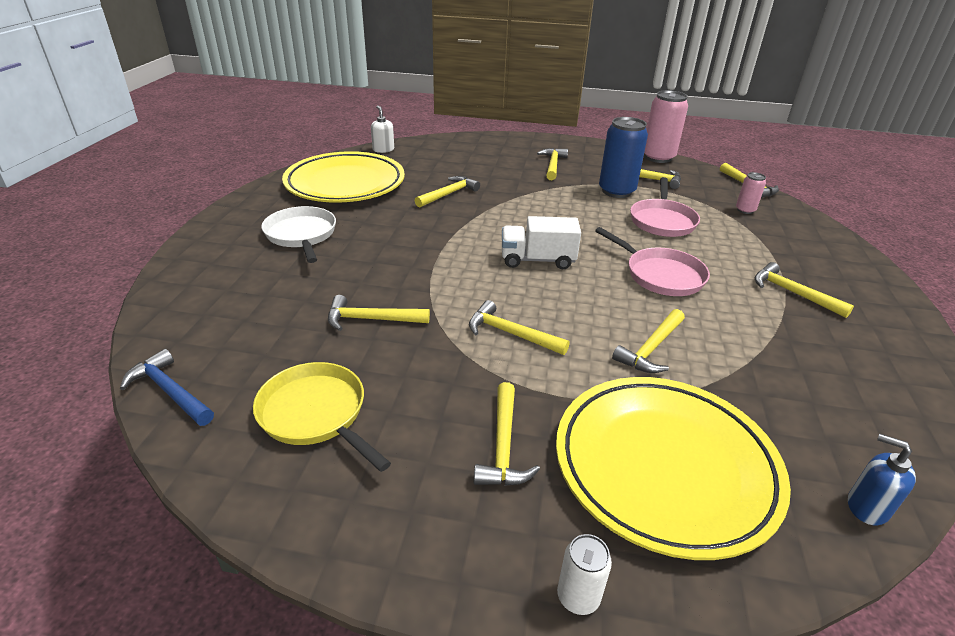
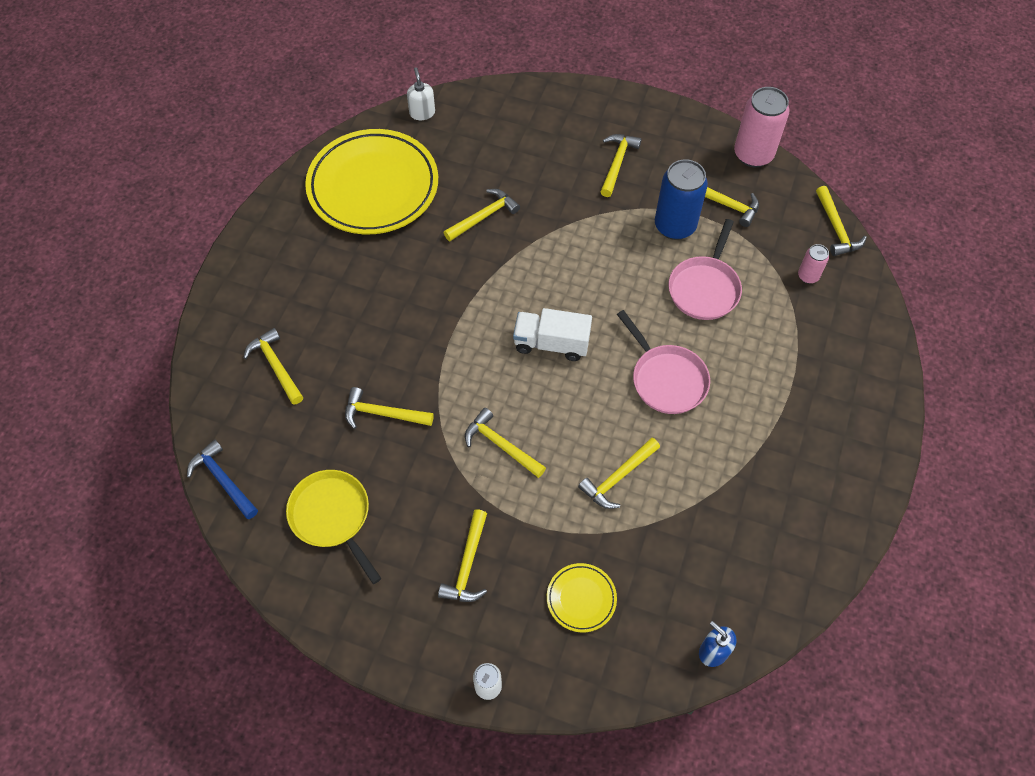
camera: 10 degrees right, 25 degrees up
(301, 235) = (325, 280): white pan -> none
(664, 467) = (581, 599): yellow plate -> yellow plate, size x0.43
(792, 293) = (785, 419): yellow hammer -> yellow hammer (276, 366)

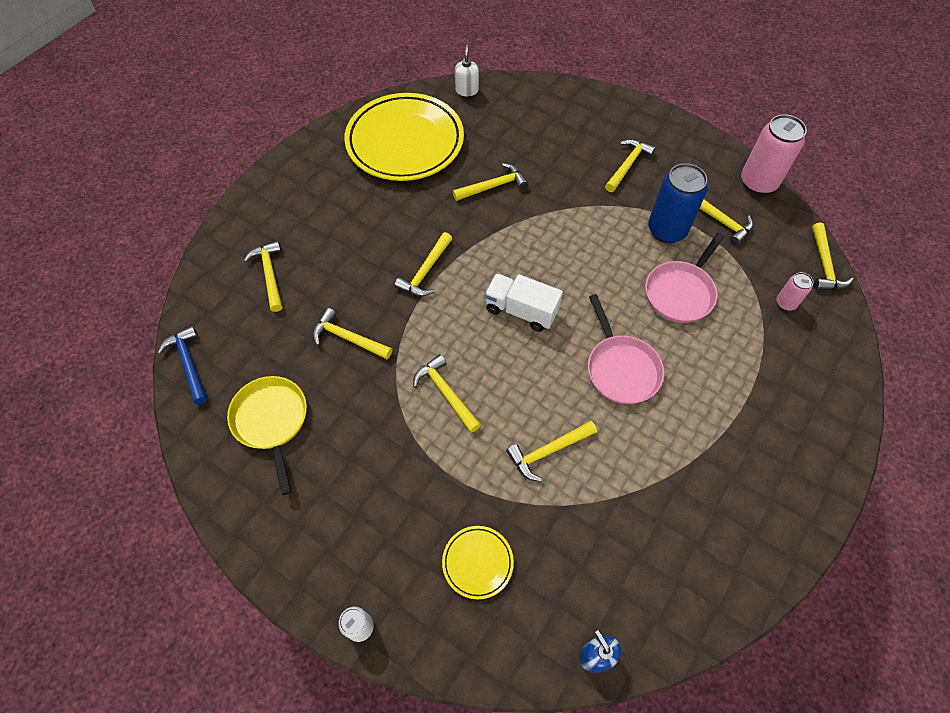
camera: 15 degrees right, 0 degrees up
(467, 564) = (379, 499): yellow hammer -> yellow hammer (426, 271)

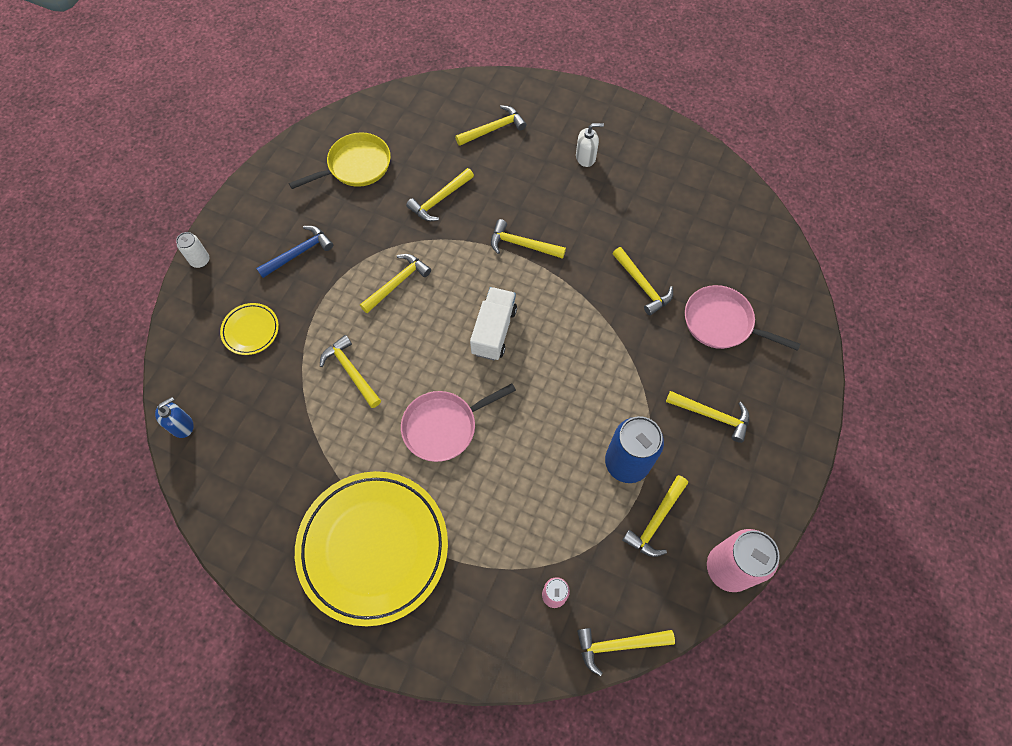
camera: 80 degrees right, 5 degrees up
(188, 363) = (398, 99): blue hammer -> blue hammer (299, 253)
(348, 338) = (440, 200): yellow hammer -> yellow hammer turned 150 degrees counterclockwise
(405, 142) = (678, 197): yellow plate -> yellow plate (373, 548)
(467, 90) = (773, 239): white soap dispenser -> white soap dispenser (585, 157)
(681, 292) = (545, 480): pink pan -> pink pan (722, 323)

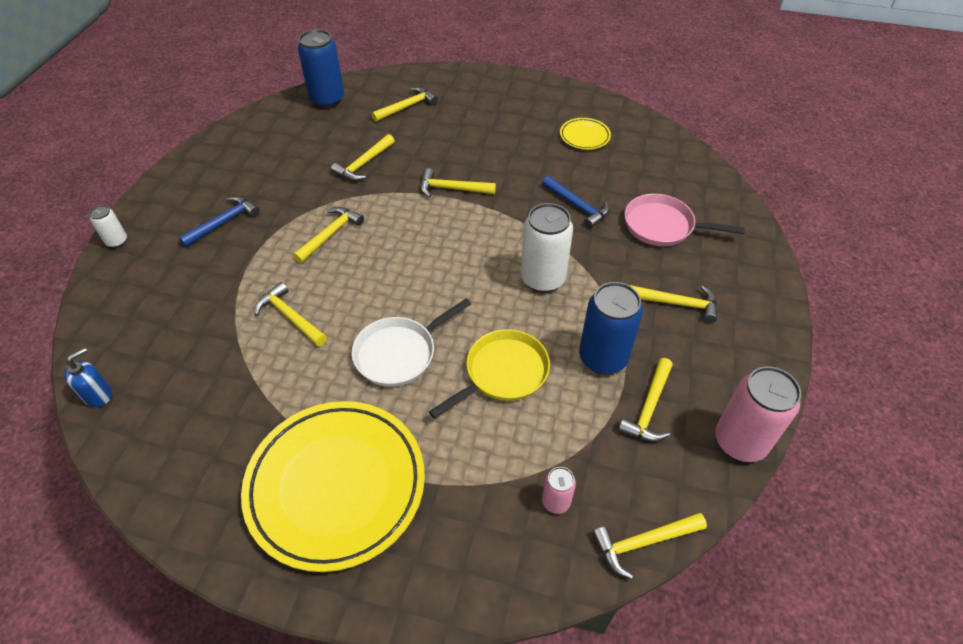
camera: 10 degrees left, 15 degrees down
(251, 330) = (175, 295): yellow plate -> yellow plate (584, 136)
(356, 166) = (276, 148): yellow pan -> yellow pan (502, 373)
(413, 107) = (327, 99): none -> blue can
(444, 426) = (399, 353): pink pan -> white pan
(494, 331) = (437, 262): white truck -> none
(585, 157) = (498, 118): white soap dispenser -> none
(590, 367) = (542, 279): none -> white can
(642, 285) = (577, 206): yellow hammer -> blue hammer

